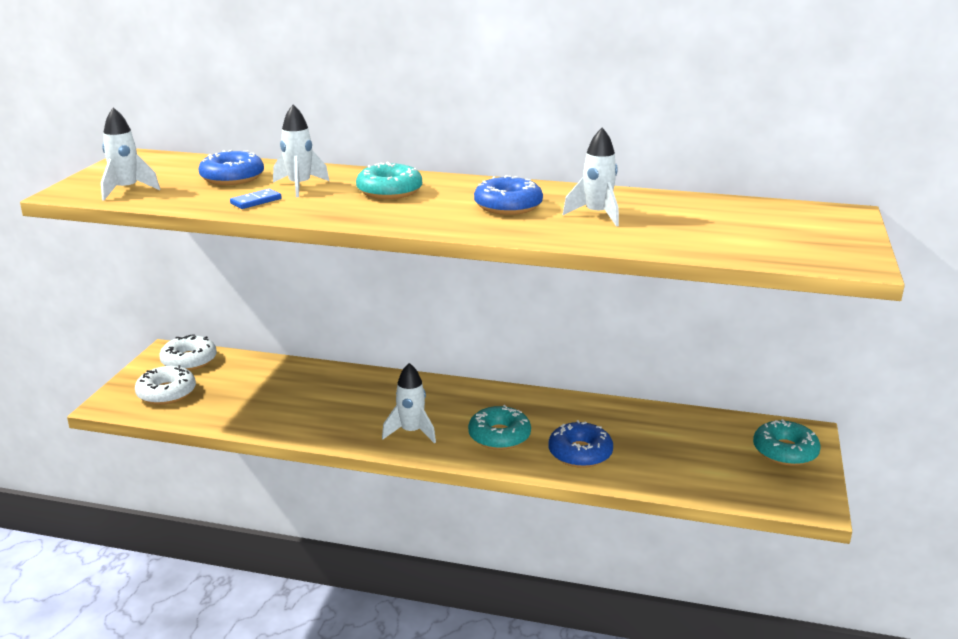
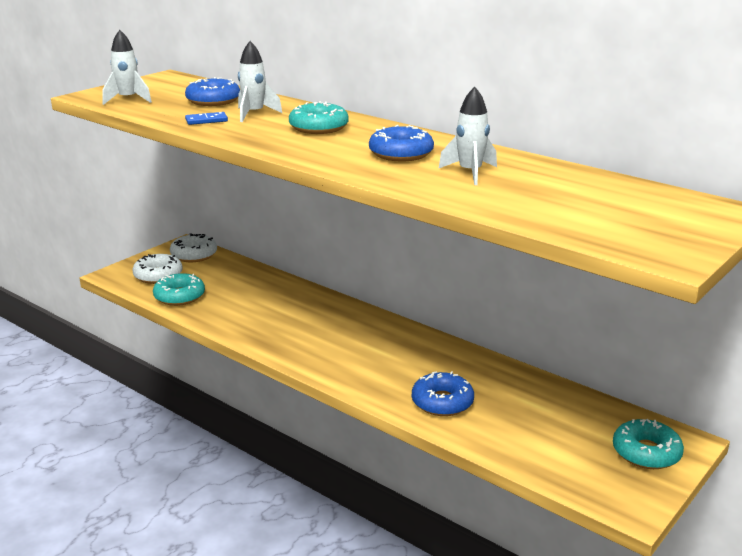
camera: 25 degrees right, 0 degrees up
(411, 432) = (313, 349): white rocket -> none
(499, 436) = (384, 370): turquoise donut -> turquoise donut (179, 296)

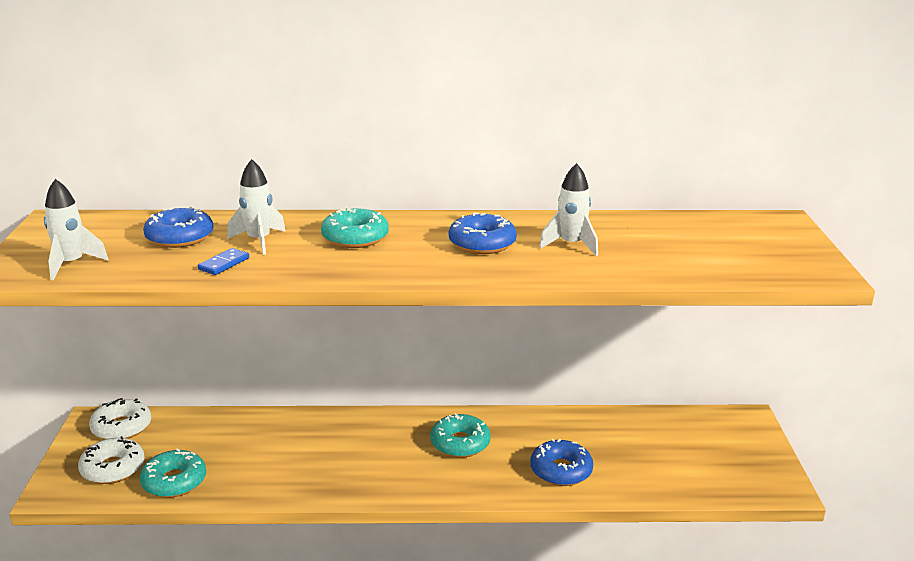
camera: 40 degrees left, 0 degrees up
(646, 452) = (738, 440): turquoise donut -> turquoise donut (460, 443)

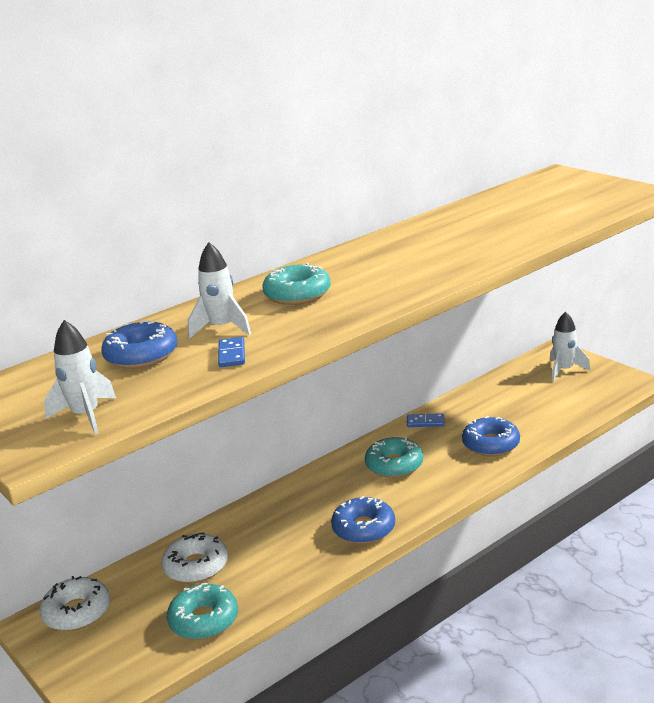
camera: 35 degrees left, 0 degrees up
(113, 468) = (126, 645): white donut -> white donut (196, 566)
(482, 243) = (402, 259): blue donut -> blue donut (363, 528)
(537, 421) = (425, 422): none -> blue domino
(571, 245) = (464, 236): white rocket -> white rocket (564, 370)

